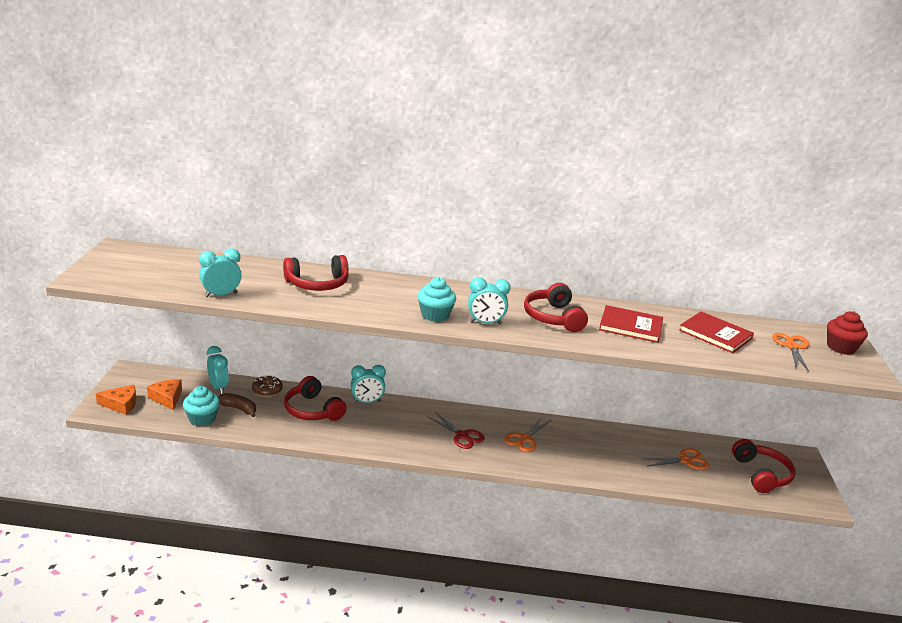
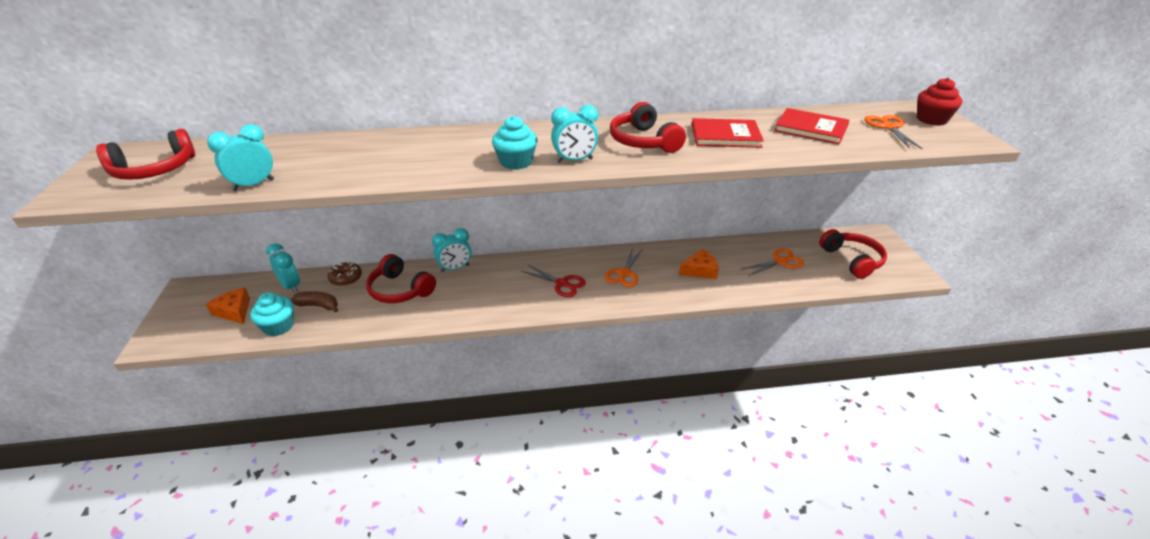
camera: 10 degrees left, 10 degrees up
(121, 404) = (180, 330): orange cheese -> orange cheese (700, 270)
(317, 284) = (371, 152): red headphones -> red headphones (154, 170)

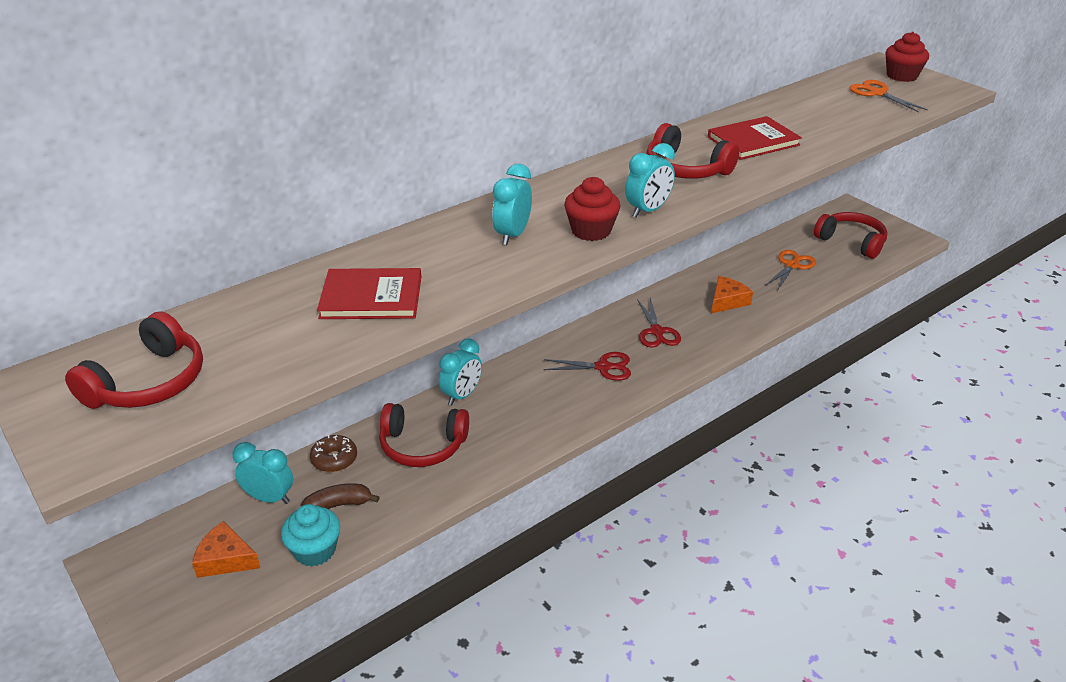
camera: 30 degrees left, 0 degrees up
(253, 185) = (325, 354): turquoise clock -> turquoise clock (512, 235)
(516, 162) = (591, 231): turquoise cupcake -> red cupcake
(624, 274) = (657, 332): orange scissors -> red scissors
(811, 128) = (817, 112): red book -> red book (371, 297)

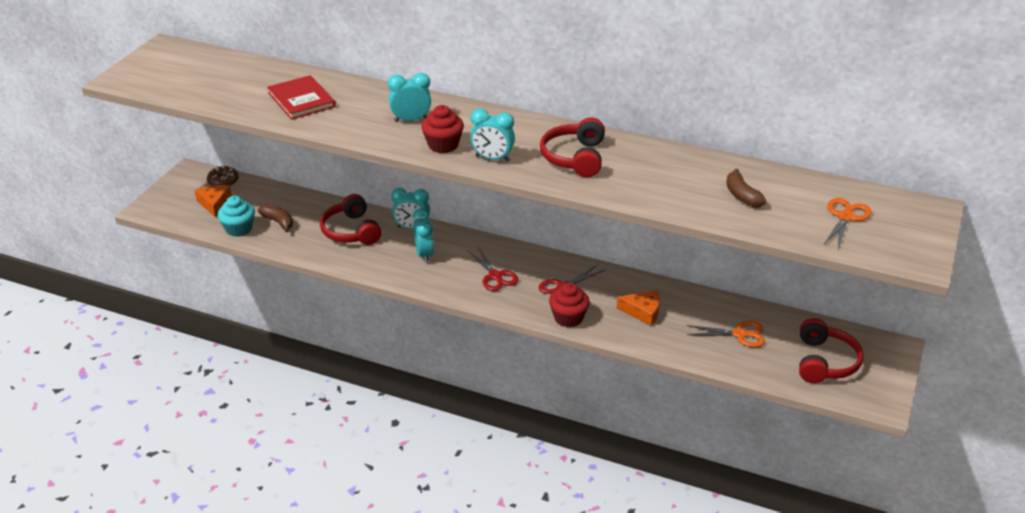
camera: 60 degrees right, 0 degrees up
(149, 382) = (182, 72): red headphones -> none
(269, 498) = (268, 197): turquoise clock -> turquoise clock (424, 254)
(334, 459) = (315, 205): brown donut -> brown donut (223, 181)
(753, 141) = (659, 175): red book -> none
(816, 119) = (742, 196): none -> brown banana
(901, 76) = (911, 224): red cupcake -> red cupcake (568, 318)

